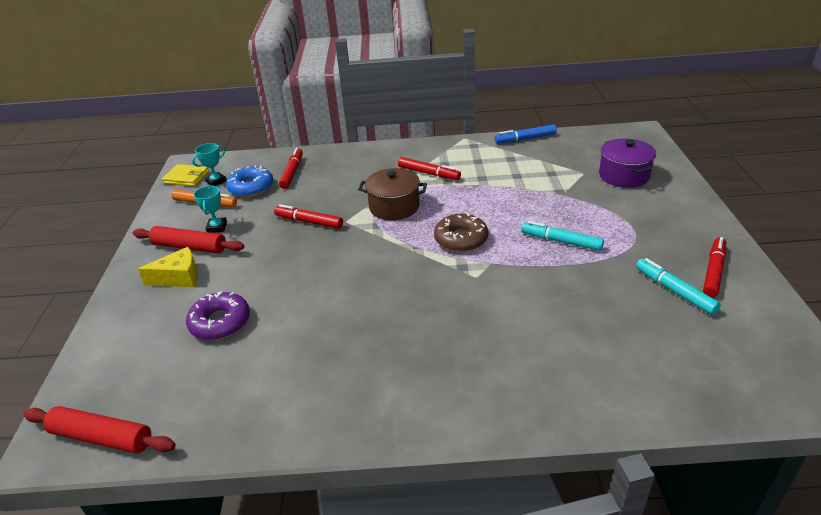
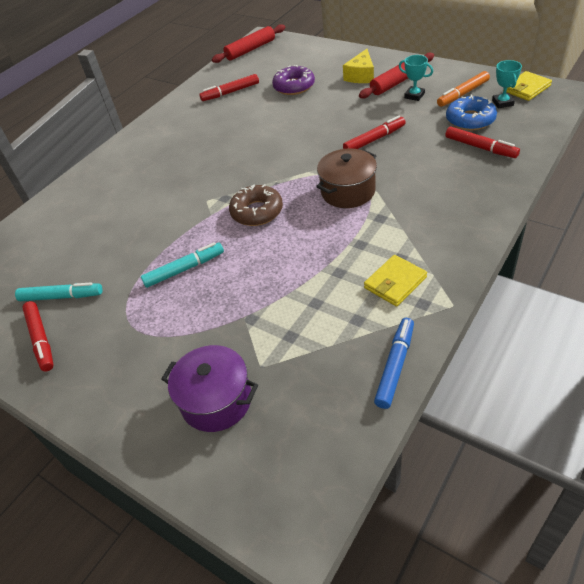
camera: 130 degrees right, 10 degrees up
(429, 173) = (388, 236): red marker -> red marker (230, 92)
(467, 158) = (395, 283): none -> yellow wallet

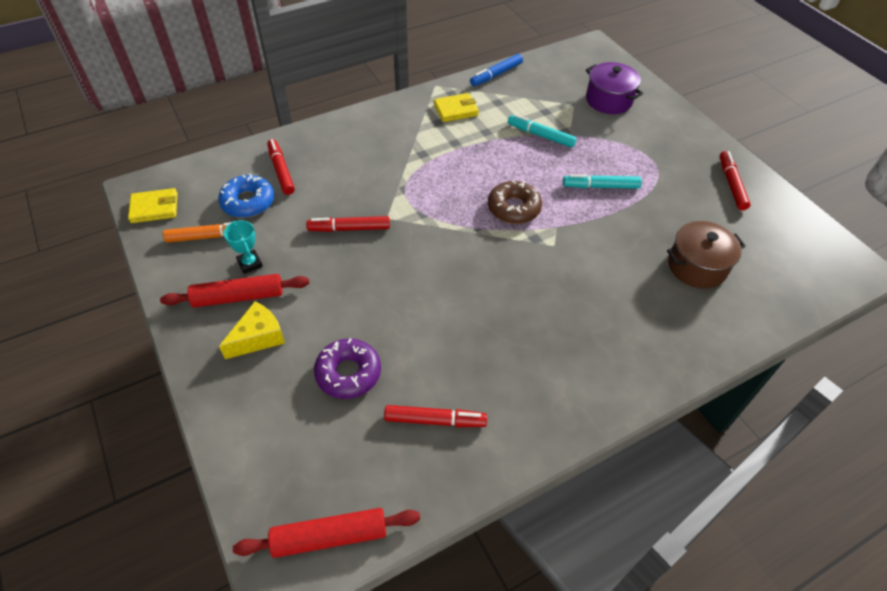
camera: 160 degrees left, 5 degrees up
(61, 296) = (714, 212): turquoise marker -> turquoise marker (540, 135)
(348, 191) = (424, 187): brown pot -> brown pot (696, 266)
(502, 103) = (197, 204): turquoise trophy -> none

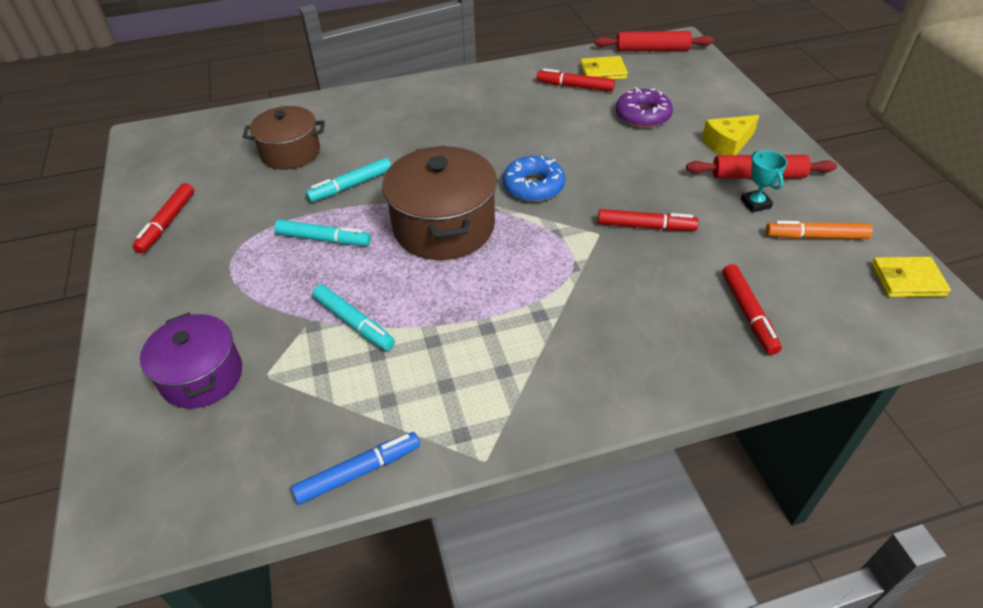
camera: 165 degrees left, 5 degrees down
(248, 202) = (781, 273): blue donut -> blue donut (533, 186)
(456, 110) = (465, 392): yellow wallet -> yellow wallet (603, 72)
(513, 208) = (444, 226): brown donut -> brown pot
(613, 236) = (351, 186): none -> turquoise marker

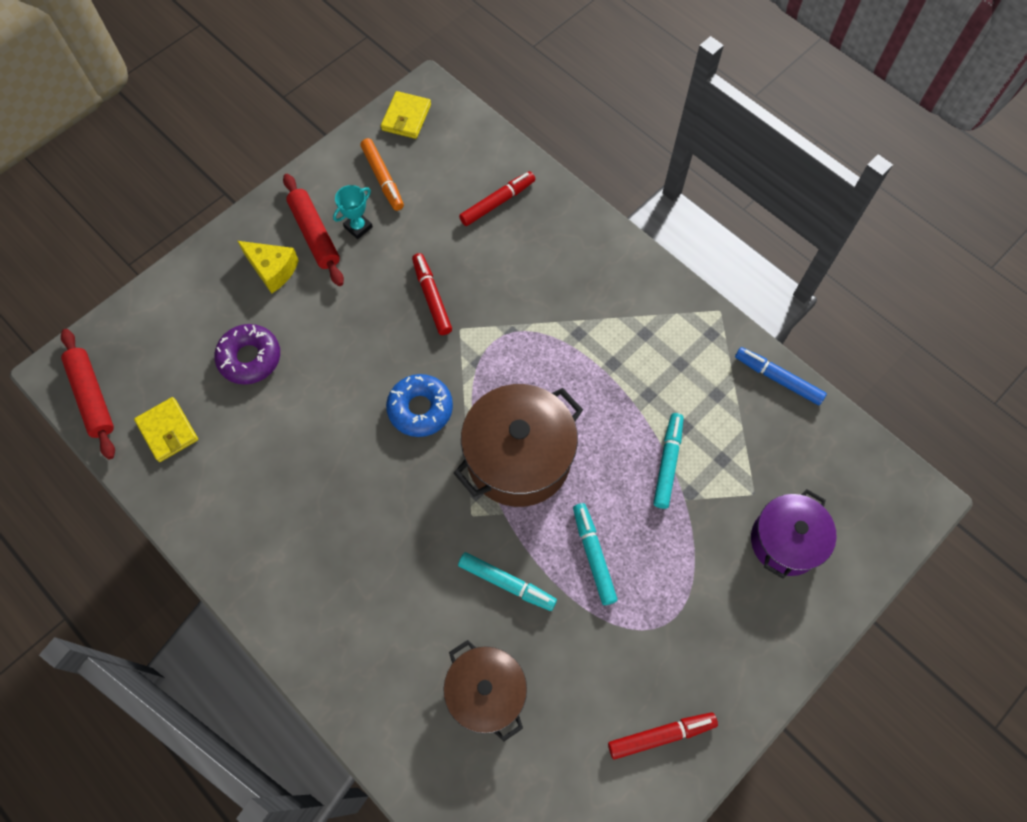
camera: 120 degrees left, 20 degrees up
(575, 86) = (214, 448): red marker -> none
(907, 280) = (406, 117): yellow wallet -> yellow wallet turned 45 degrees clockwise

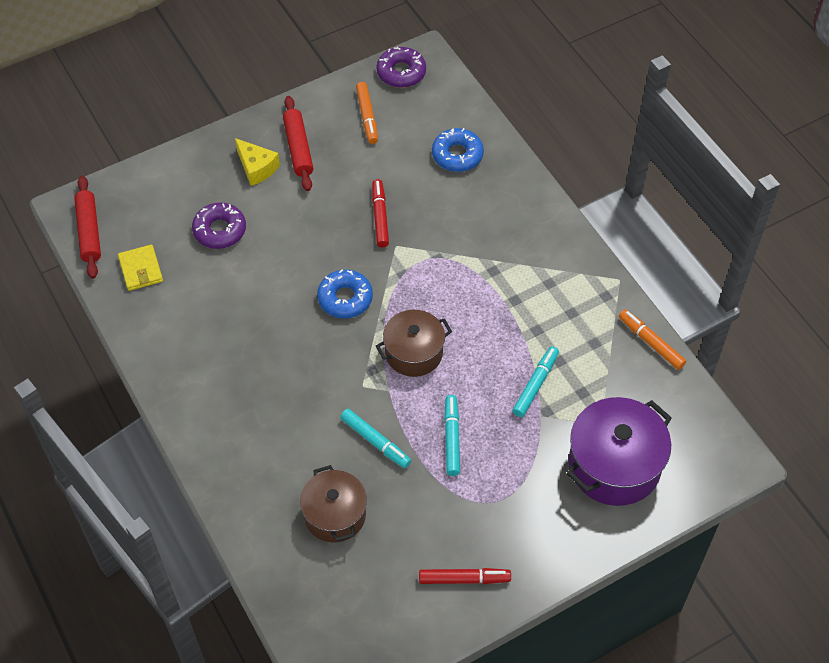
camera: 15 degrees right, 10 degrees down
(358, 227) = (335, 150): turquoise trophy -> none
(406, 117) = (401, 72): yellow wallet -> purple donut
(497, 202) = (457, 155): red marker -> blue donut
(518, 458) = (413, 353): brown pot -> brown pot, size x0.66
(778, 379) = (651, 343): blue marker -> orange marker
(785, 541) = (614, 465): purple pot -> purple pot, size x1.52

